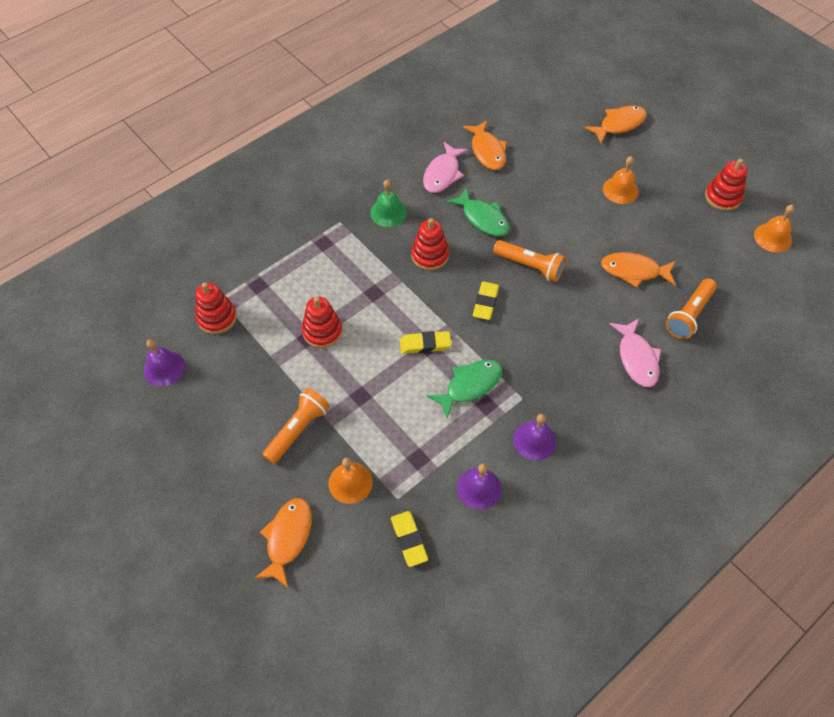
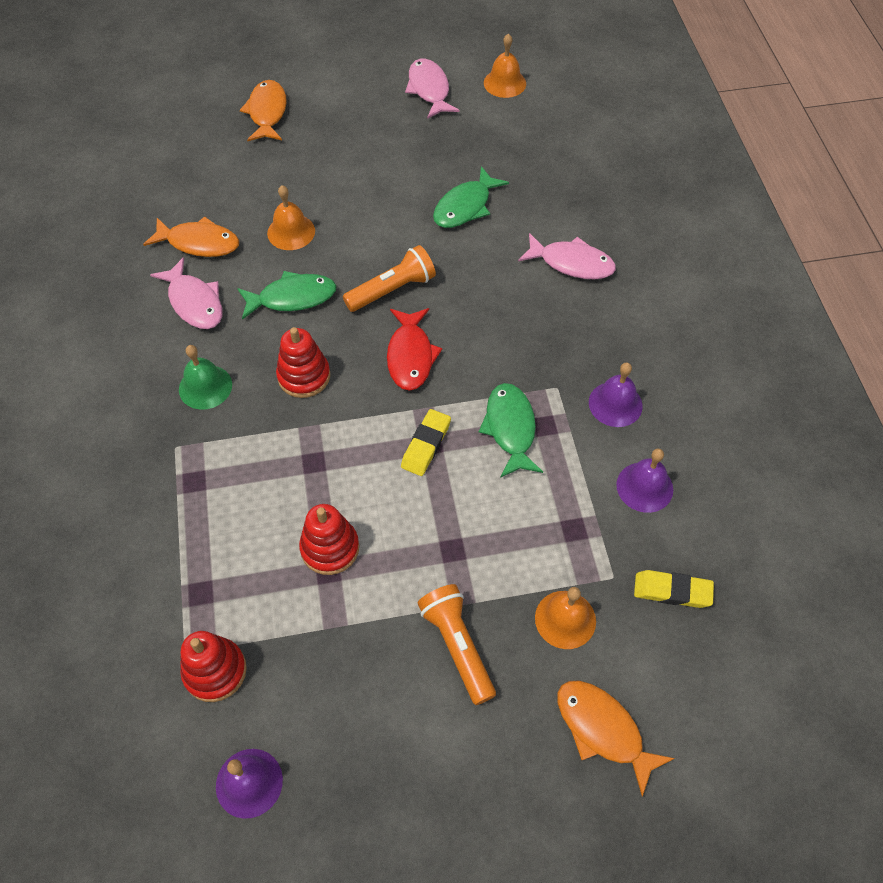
camera: 60 degrees left, 0 degrees up
(485, 302) = (410, 356): yellow eraser -> red fish
(620, 190) = (354, 160): orange bell -> orange bell (291, 232)
(633, 271) = (465, 207): orange fish -> green fish
(689, 315) = (549, 194): orange flashlight -> none
(722, 197) = (429, 89): red stacking toy -> pink fish

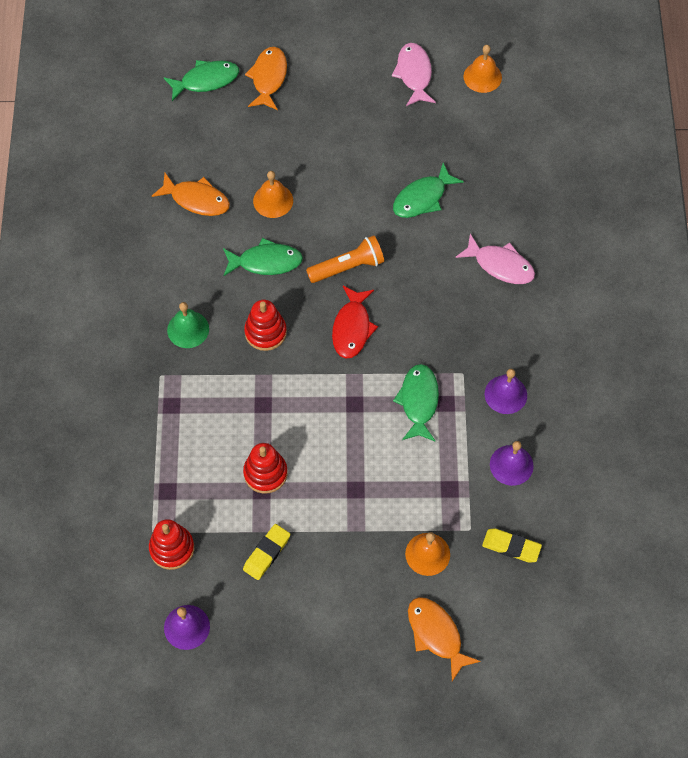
camera: 10 degrees right, 5 degrees up
(194, 302) = (187, 254): pink fish -> none
(196, 123) = (206, 80): none -> green fish
(426, 445) = (351, 404): yellow eraser -> yellow eraser (266, 553)
(457, 646) = (346, 560): orange flashlight -> none

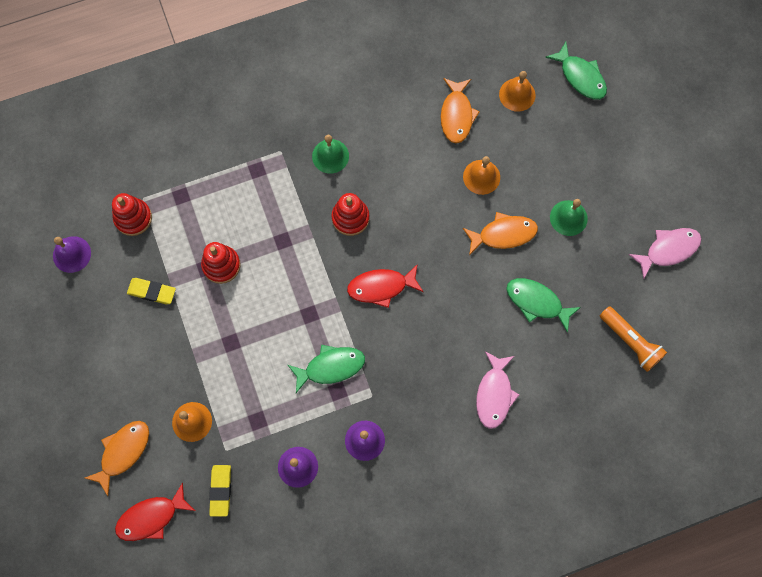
camera: 70 degrees right, 10 degrees up
(266, 262) = (418, 193): green fish -> none
(268, 78) = (606, 126): orange fish -> orange fish (503, 234)
(348, 142) = (568, 218): none -> green bell
(348, 267) = (440, 262): orange flashlight -> orange flashlight (630, 342)
(482, 77) = (694, 312): orange bell -> orange bell (517, 94)
(517, 625) = (151, 517): none -> red fish

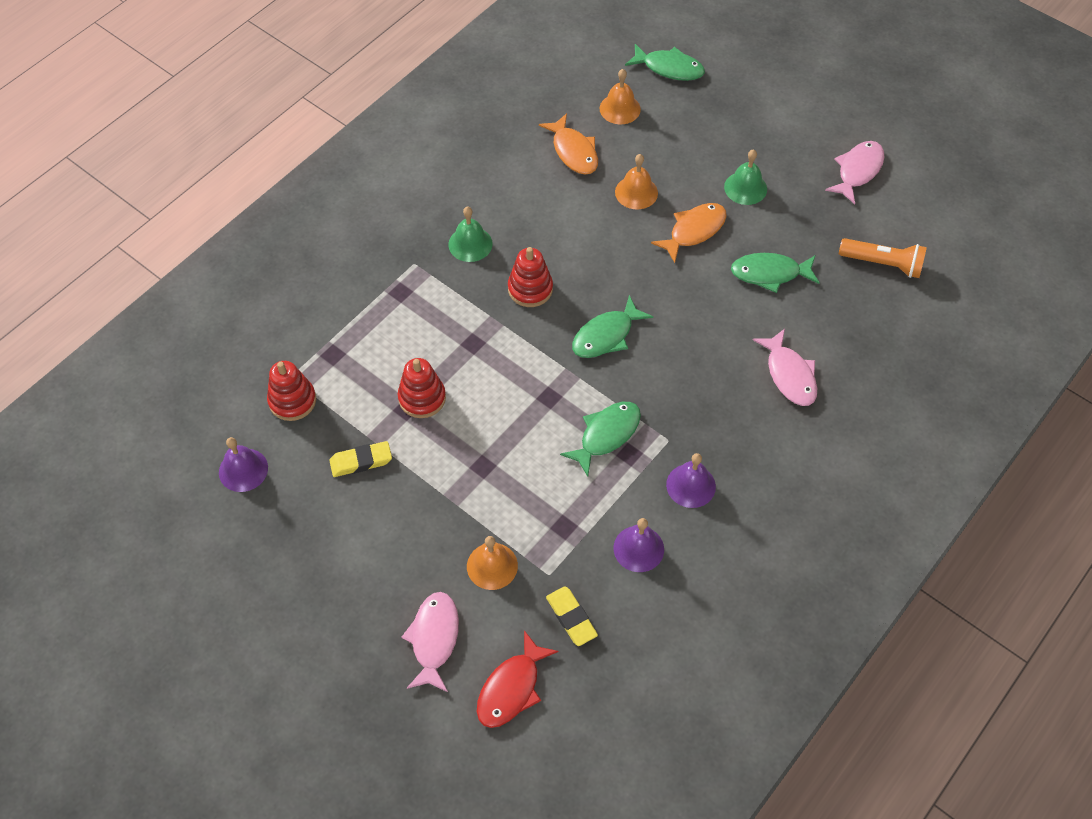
camera: 30 degrees left, 15 degrees down
(123, 452) = (434, 639): orange fish -> pink fish
(381, 287) = (606, 336): red fish -> green fish

